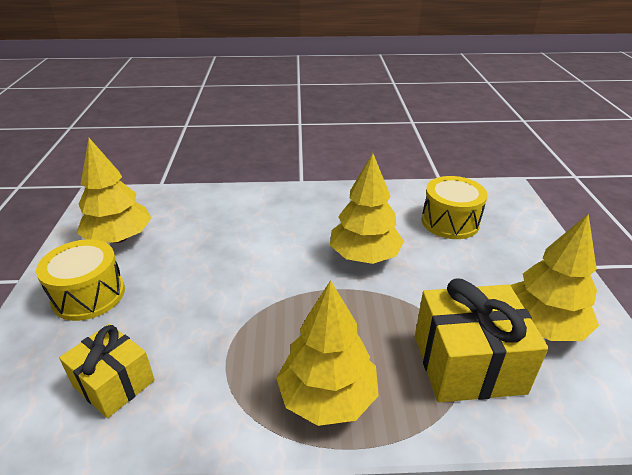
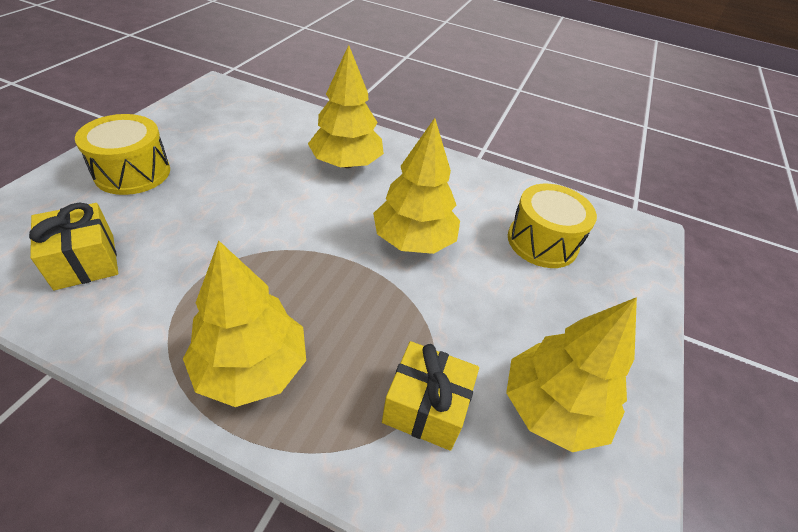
camera: 20 degrees right, 10 degrees up
(119, 238) = (200, 130): yellow tree -> yellow tree (346, 163)
(468, 363) = (426, 407): yellow gift -> yellow gift, size x0.64

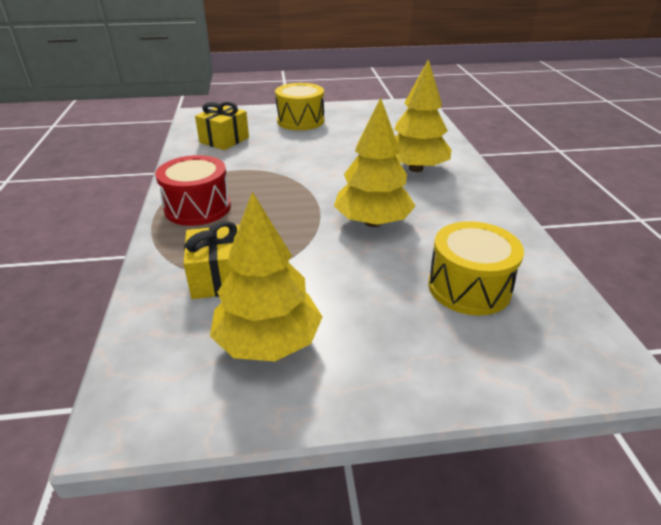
camera: 65 degrees right, 10 degrees down
(252, 368) = (198, 208): yellow tree -> red drum

